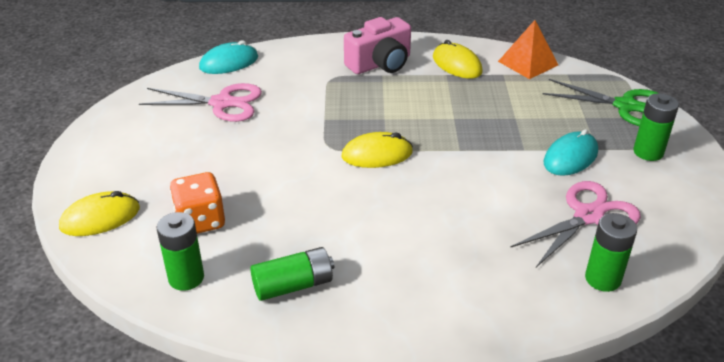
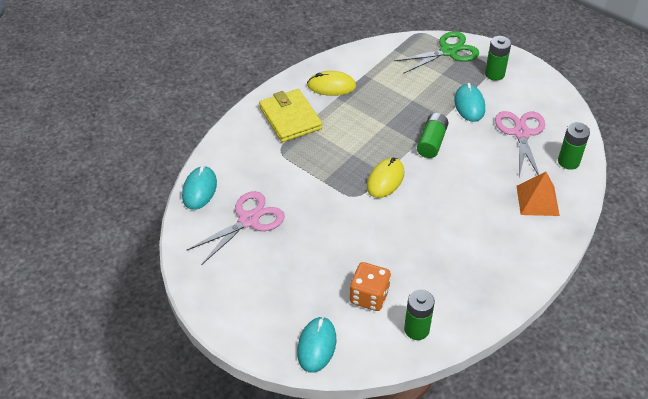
camera: 50 degrees left, 10 degrees up
(100, 218) = (316, 346): yellow mouse -> turquoise mouse
(293, 285) = (466, 284): green battery -> green battery (432, 142)
(380, 64) = (290, 118): pink camera -> yellow wallet
(528, 63) = (365, 56): orange pyramid -> orange pyramid (537, 200)

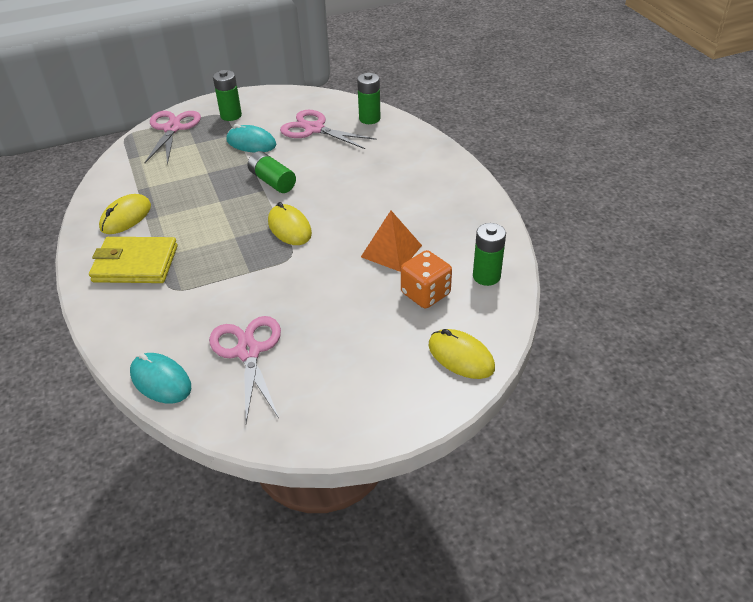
camera: 60 degrees left, 5 degrees down
(316, 346) = (461, 356): turquoise mouse -> yellow mouse
(448, 51) = (172, 129): green scissors -> pink scissors
(537, 200) = (396, 150): orange pyramid -> orange pyramid (391, 251)

